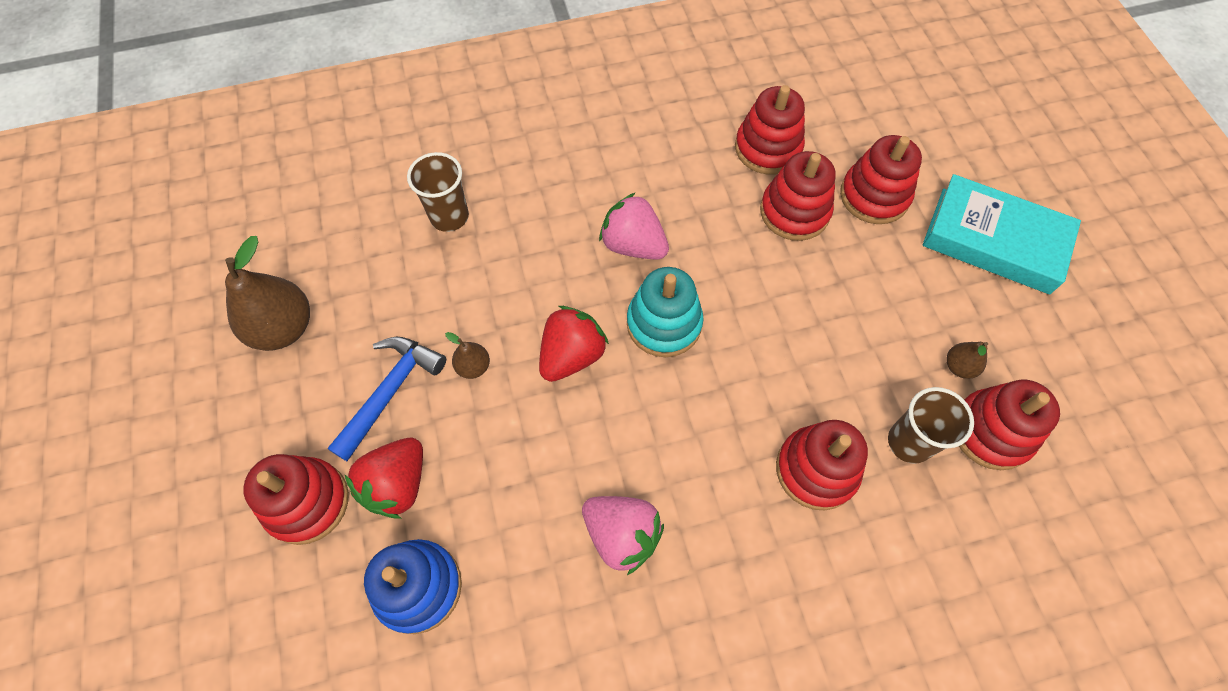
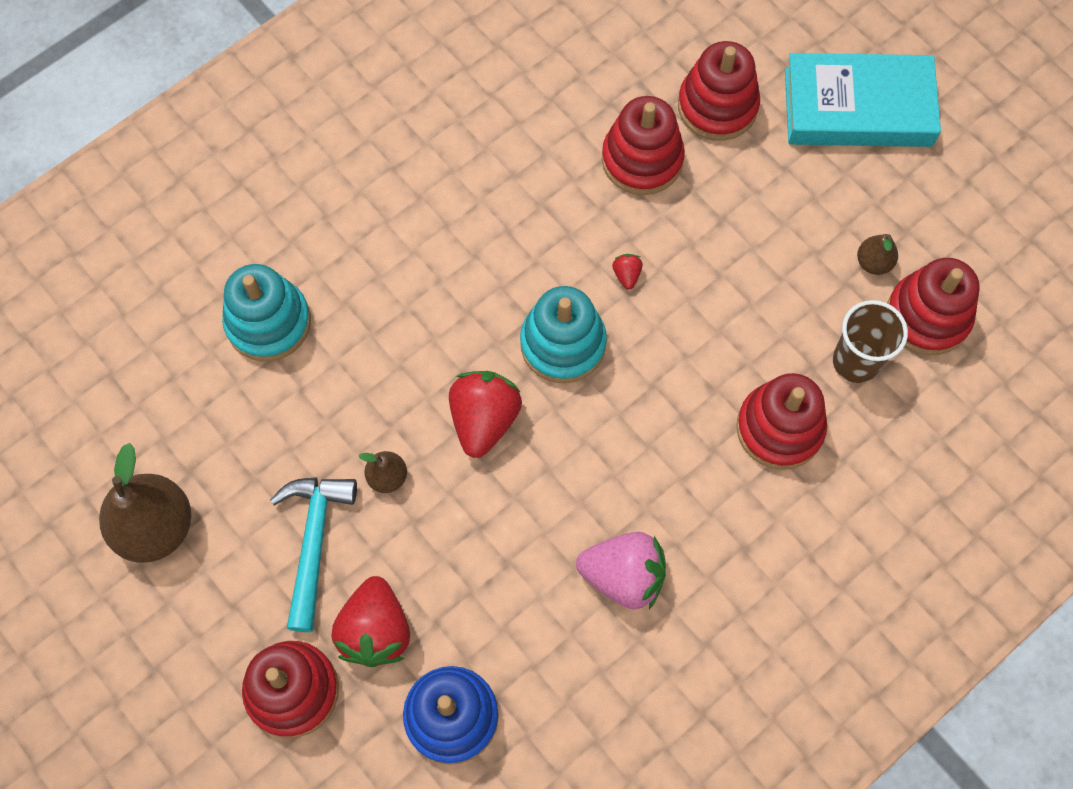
camera: 25 degrees left, 5 degrees up
(391, 391) = (314, 541): blue hammer -> turquoise hammer
(449, 216) = (268, 322): brown cup -> turquoise stacking toy
(633, 245) = (488, 270): pink strawberry -> none
(741, 292) = (627, 275): none -> red strawberry
(767, 148) = (581, 94): red stacking toy -> none

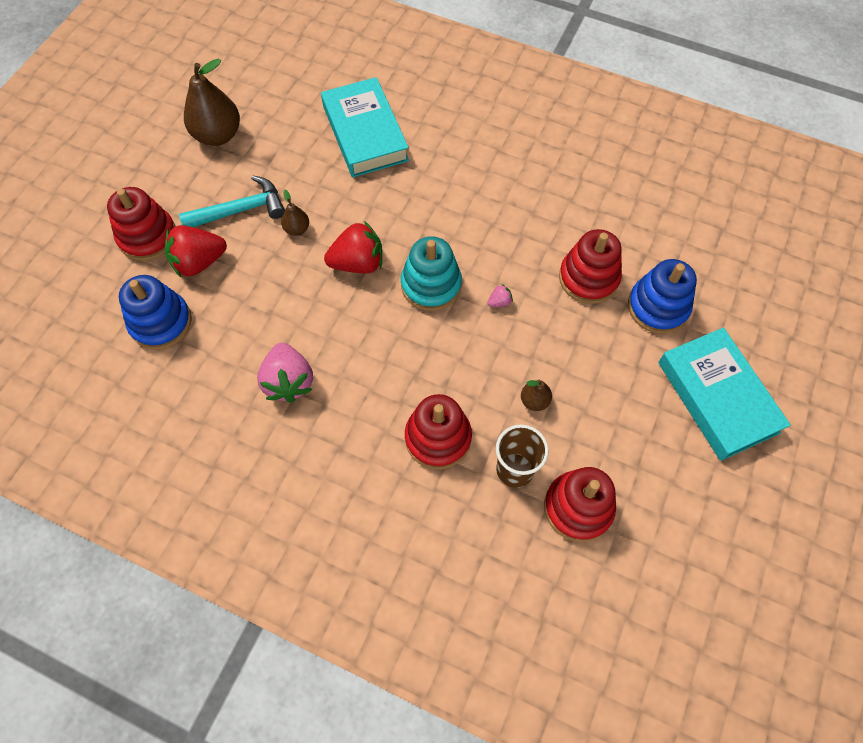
camera: 65 degrees right, 5 degrees down
(268, 322) = (365, 133): turquoise stacking toy -> turquoise book
(627, 275) = (499, 302): red strawberry -> pink strawberry
(717, 106) = (658, 307): red stacking toy -> blue stacking toy
(873, 262) = (599, 453): brown pear -> brown pear (534, 401)

